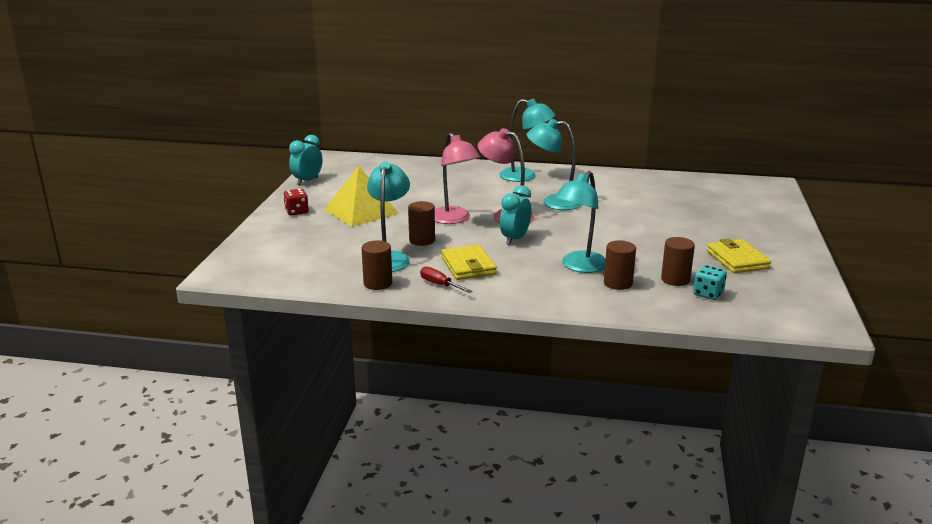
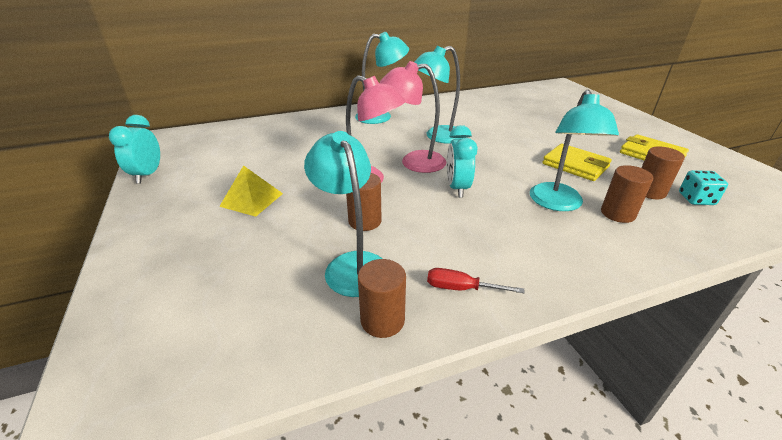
camera: 30 degrees left, 10 degrees up
(297, 212) = (162, 225): red dice -> none
(361, 211) = (251, 199): yellow pyramid -> yellow pyramid, size x0.63
(468, 266) = (456, 243): yellow wallet -> yellow wallet (575, 165)

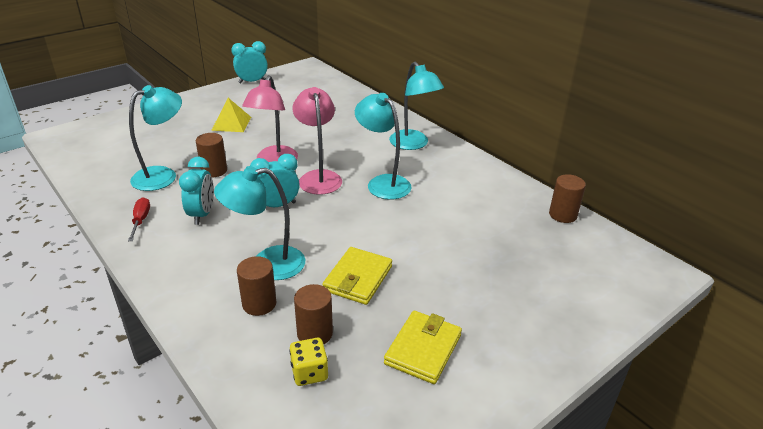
camera: 70 degrees right, 0 degrees up
(382, 320) = (111, 195): brown cylinder -> brown cylinder (562, 215)
(461, 236) = (202, 214): none -> turquoise clock
(696, 199) = (309, 372): turquoise dice -> yellow dice

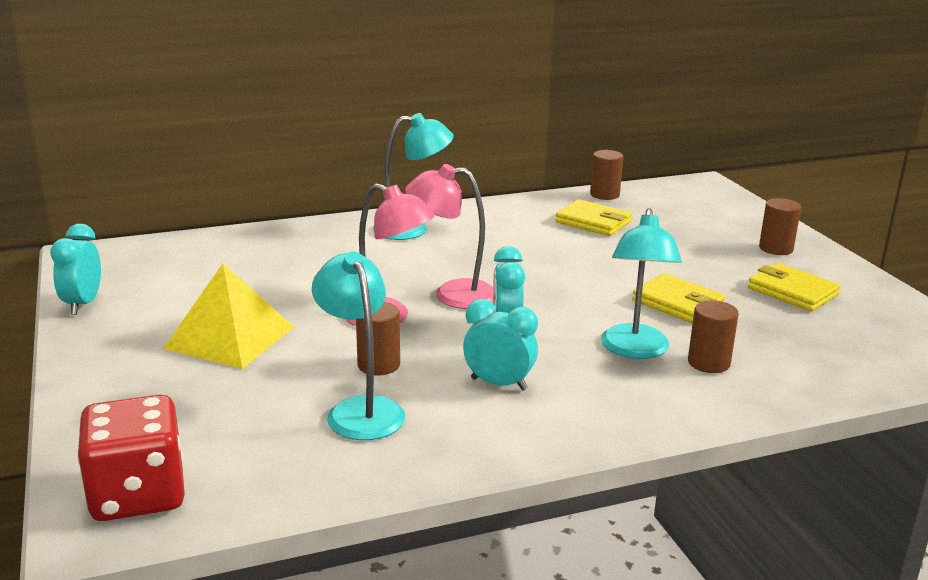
camera: 70 degrees left, 10 degrees down
(81, 139) = (138, 494): none -> red dice
(141, 220) = (487, 435): red screwdriver -> none
(231, 123) = (230, 337): yellow pyramid -> yellow pyramid, size x1.58
(309, 372) = (821, 348): yellow dice -> none
(315, 333) = (763, 338): brown cylinder -> brown cylinder (776, 249)
(383, 183) = (492, 260): turquoise lamp -> none
(493, 217) = (593, 222): none -> yellow wallet

